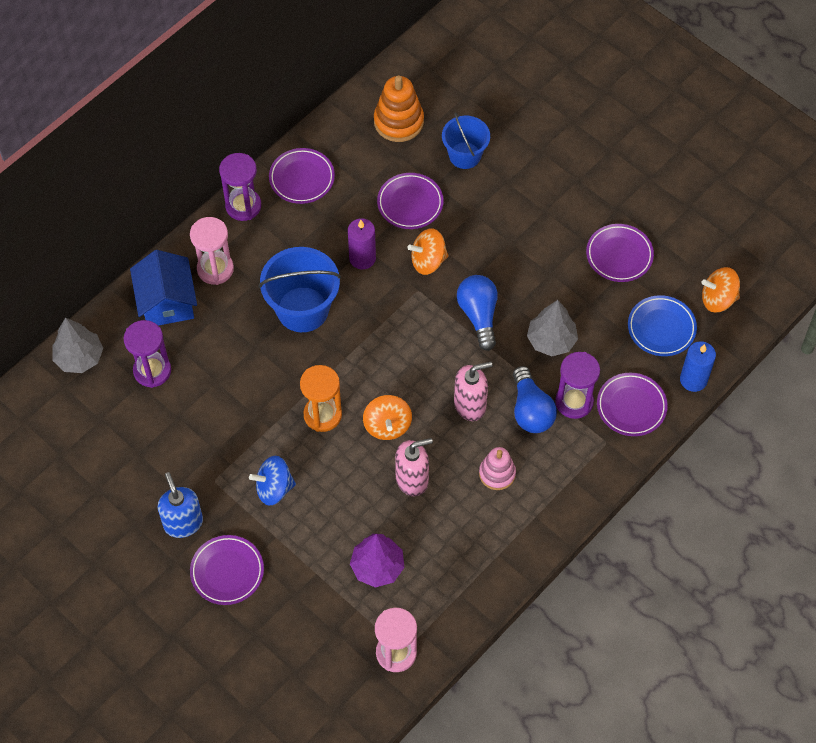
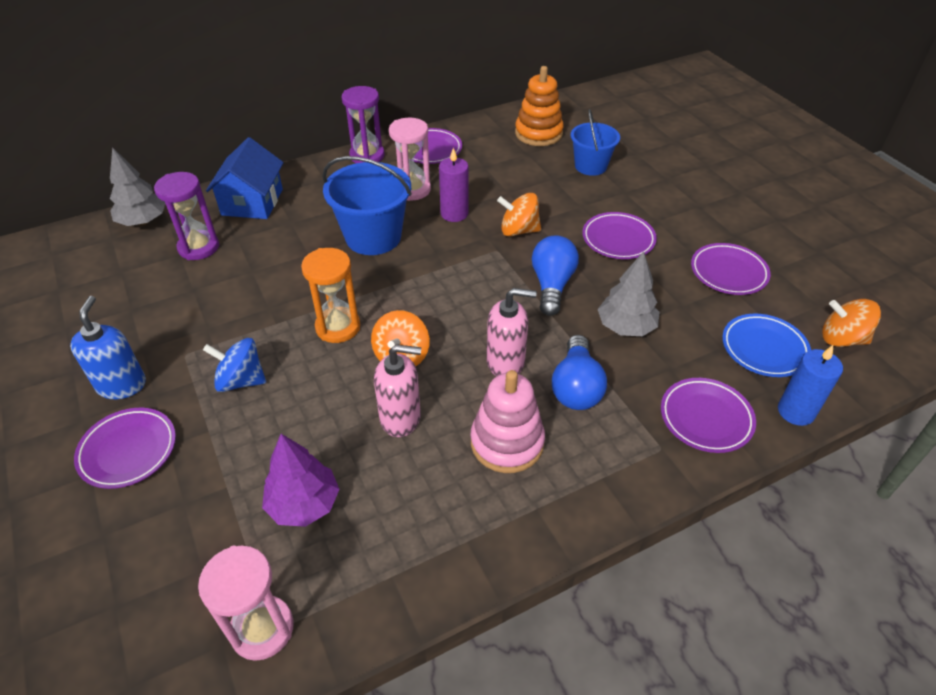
camera: 20 degrees right, 15 degrees down
(215, 269) = (312, 190): pink hourglass -> pink hourglass (412, 190)
(410, 203) = (522, 186): purple plate -> purple plate (618, 239)
(497, 473) = (507, 442): pink stacking toy -> pink stacking toy, size x1.52
(574, 402) = (633, 393): purple hourglass -> none

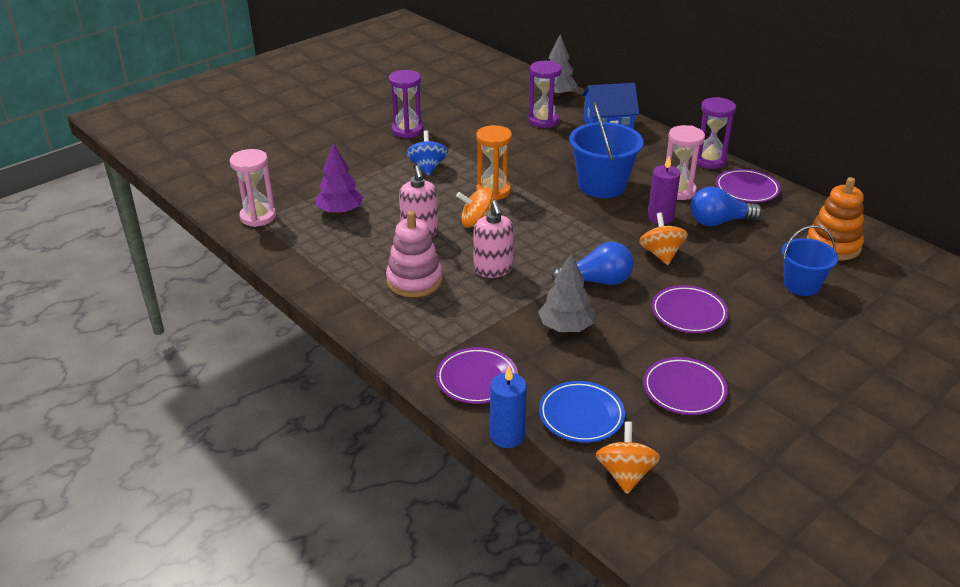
camera: 75 degrees right, 10 degrees down
(122, 385) = (407, 131): blue soap dispenser -> purple hourglass
(128, 450) = (360, 147): purple plate -> none
(576, 387) = (482, 307): blue light bulb -> blue light bulb (719, 222)

